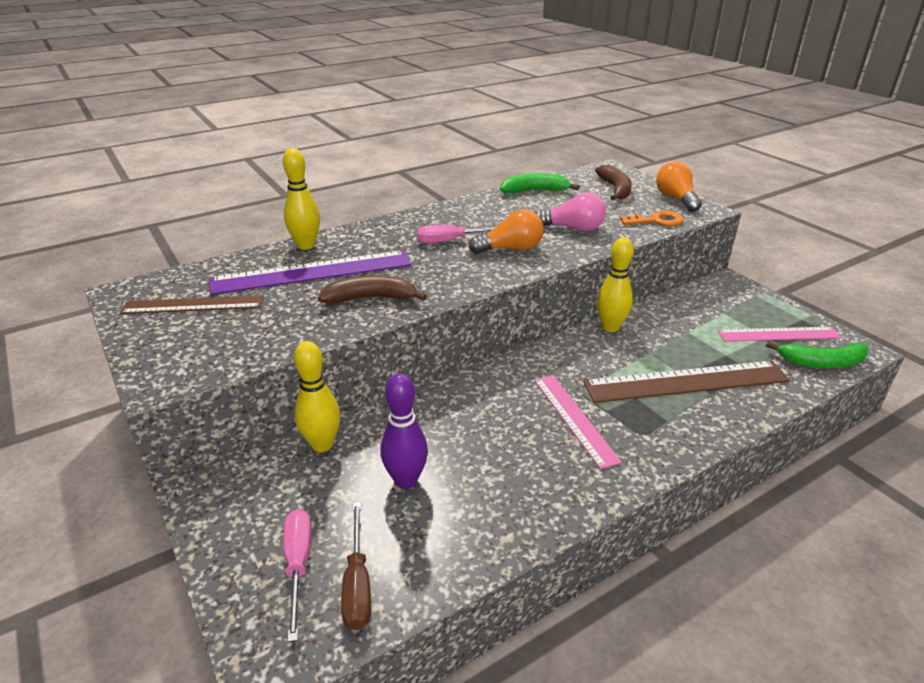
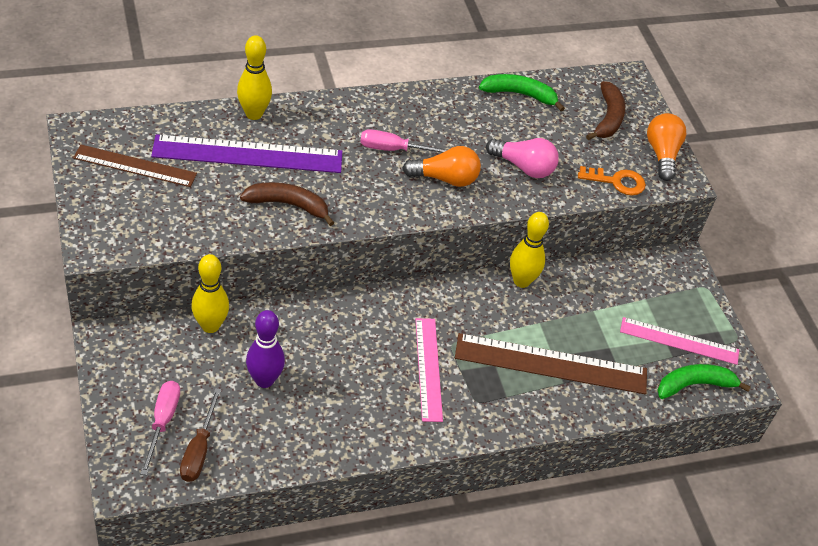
camera: 10 degrees right, 15 degrees up
(822, 362) = (694, 385): green banana -> green banana turned 150 degrees clockwise

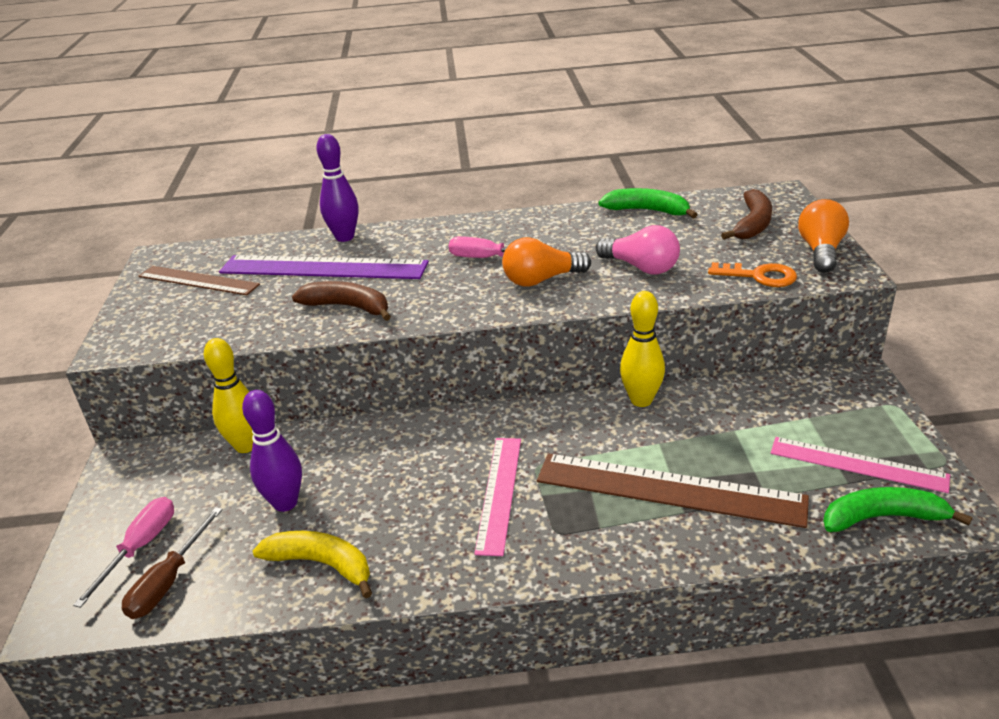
camera: 20 degrees right, 15 degrees down
(254, 114) = (345, 237): yellow bowling pin -> purple bowling pin
(311, 432) = (321, 564): none -> yellow banana
(445, 178) = (542, 280): orange light bulb -> orange light bulb turned 150 degrees clockwise

